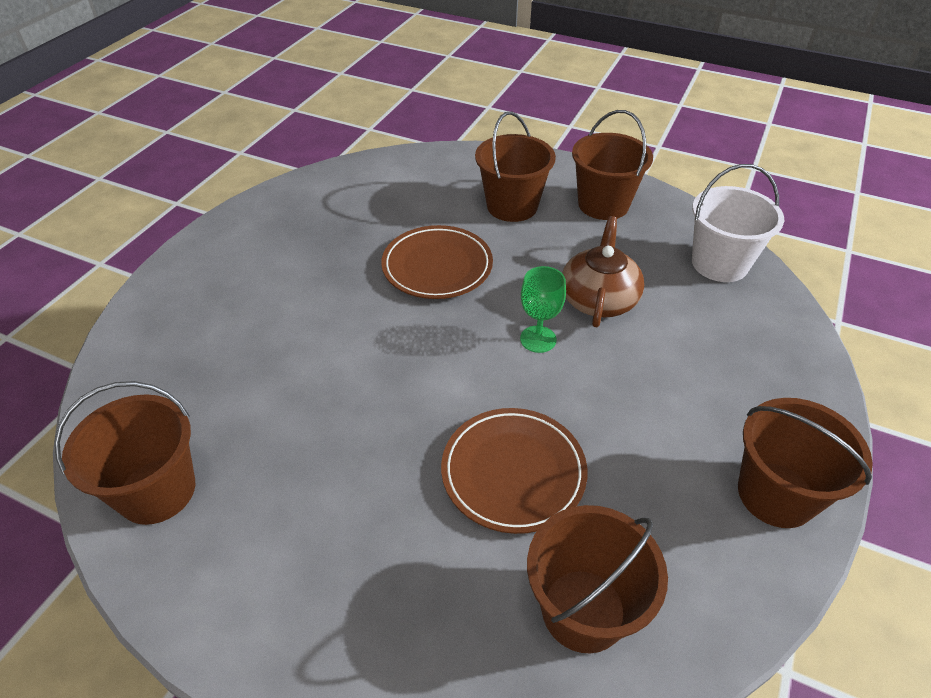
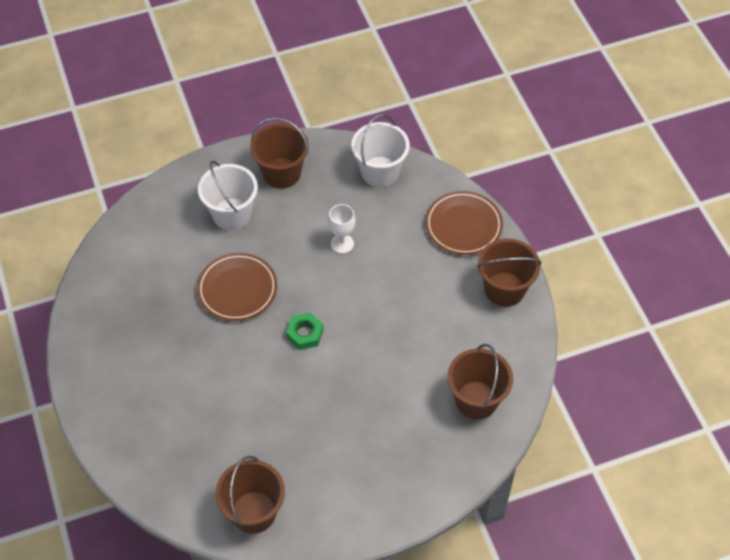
camera: 45 degrees left, 10 degrees up
(452, 353) = (305, 334): none -> green nut
(512, 206) = (231, 214): brown bucket -> white bucket
(513, 472) = (395, 369): brown plate -> brown plate (463, 225)
(538, 339) = (337, 292): green goblet -> none
(598, 299) = (342, 243): brown teapot -> white goblet

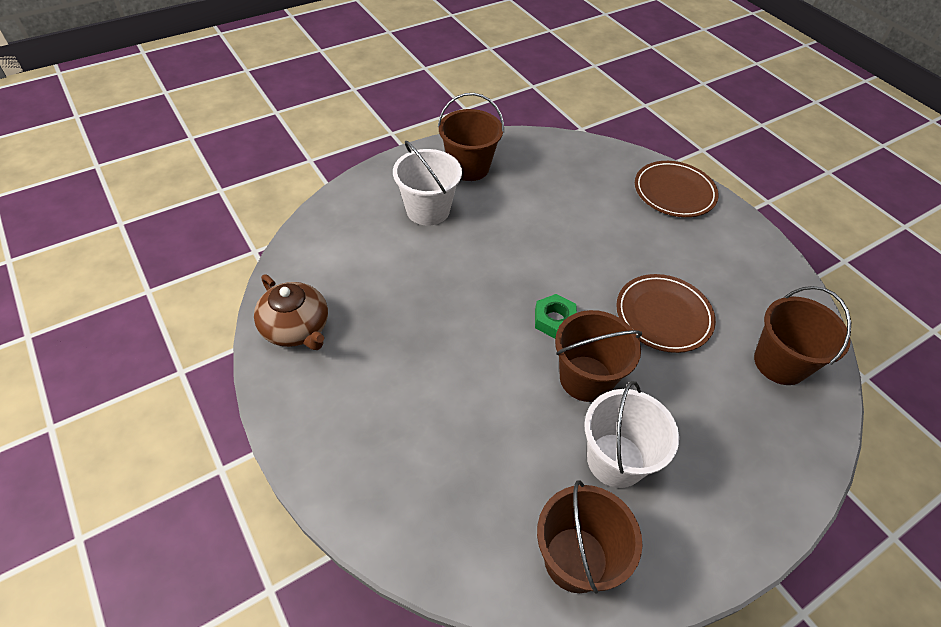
camera: 15 degrees left, 5 degrees down
(99, 309) = (296, 328): none -> brown teapot
(237, 289) = (459, 283): brown plate -> brown plate (663, 316)
(342, 243) = (558, 223): white goblet -> none
(380, 172) = (569, 155): white bucket -> white bucket (615, 460)
(504, 289) = (746, 245): brown bucket -> brown bucket (585, 378)

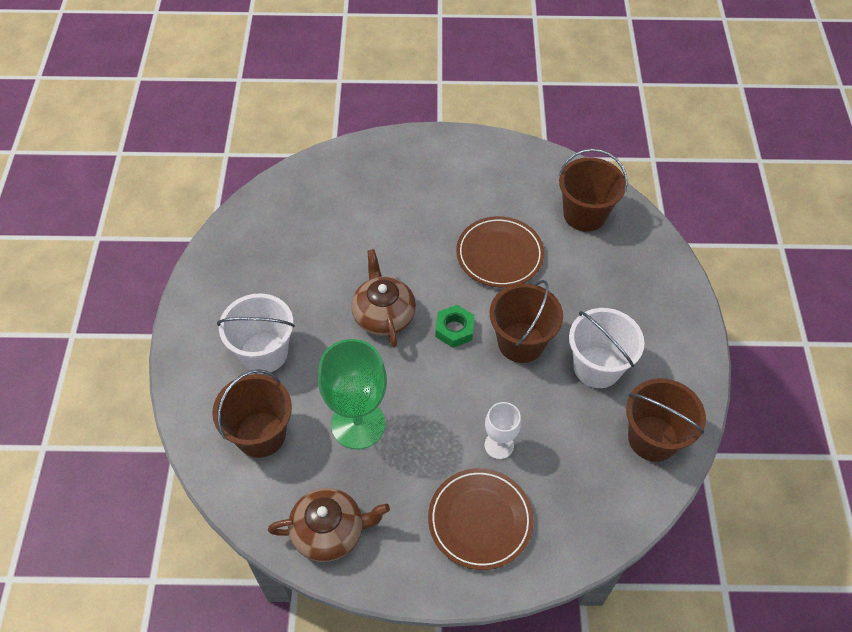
camera: 55 degrees left, 5 degrees up
(408, 298) = (358, 424): none -> green goblet
(462, 413) = (499, 445): none -> white goblet
(469, 167) = (235, 289): brown bucket -> brown bucket (260, 434)
(525, 264) = (383, 315): none -> brown teapot
(674, 192) = (385, 160): brown plate -> brown plate (480, 520)

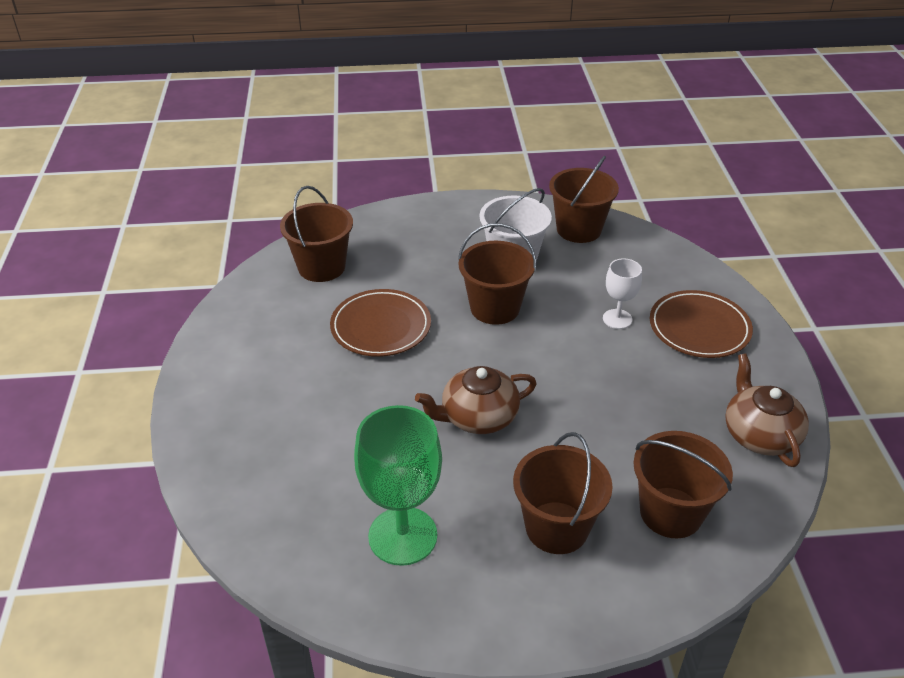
camera: 95 degrees left, 15 degrees down
(264, 353) = (556, 527): white bucket -> brown bucket
(358, 424) = (628, 425): green goblet -> green goblet (402, 536)
(454, 329) = (488, 357): green nut -> none

